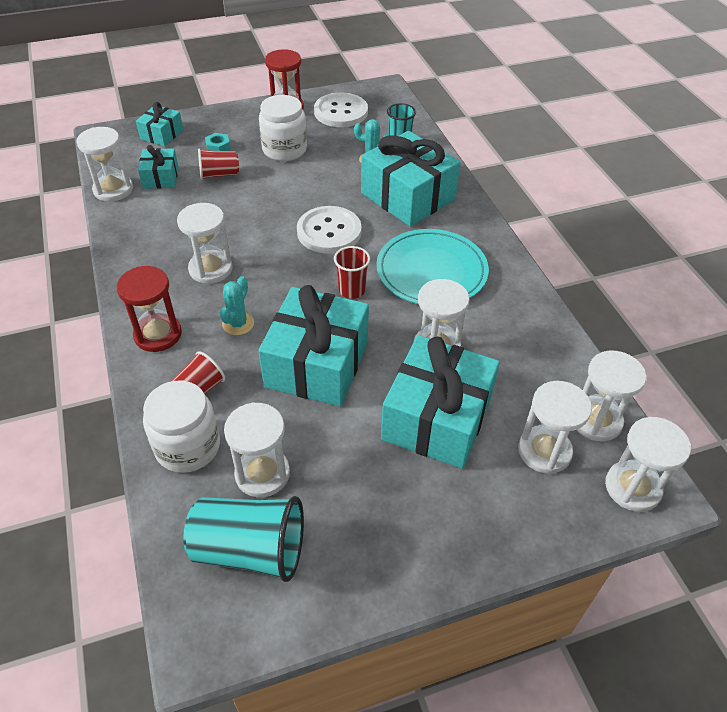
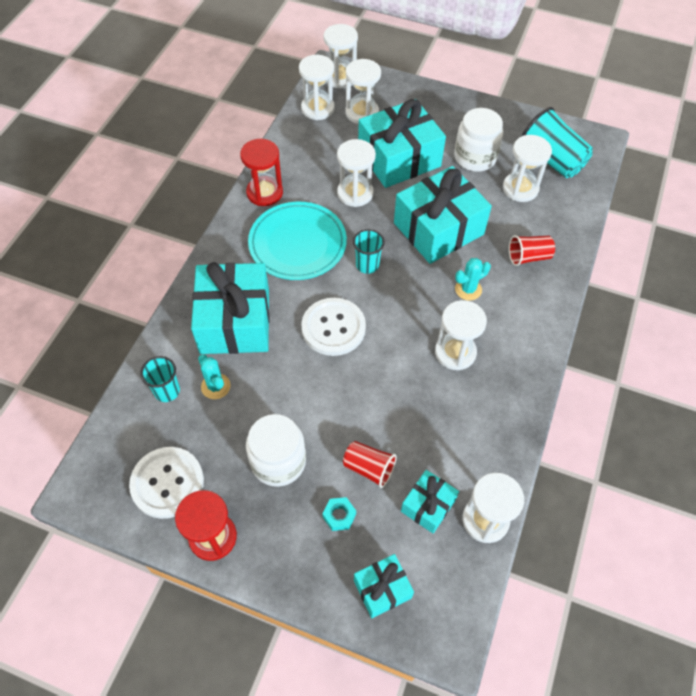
camera: 140 degrees left, 10 degrees up
(158, 334) = (531, 317): red hourglass -> red hourglass (264, 193)
(187, 446) = (554, 227): white jar -> white jar (475, 157)
(352, 290) = (367, 265): red cup -> turquoise cup

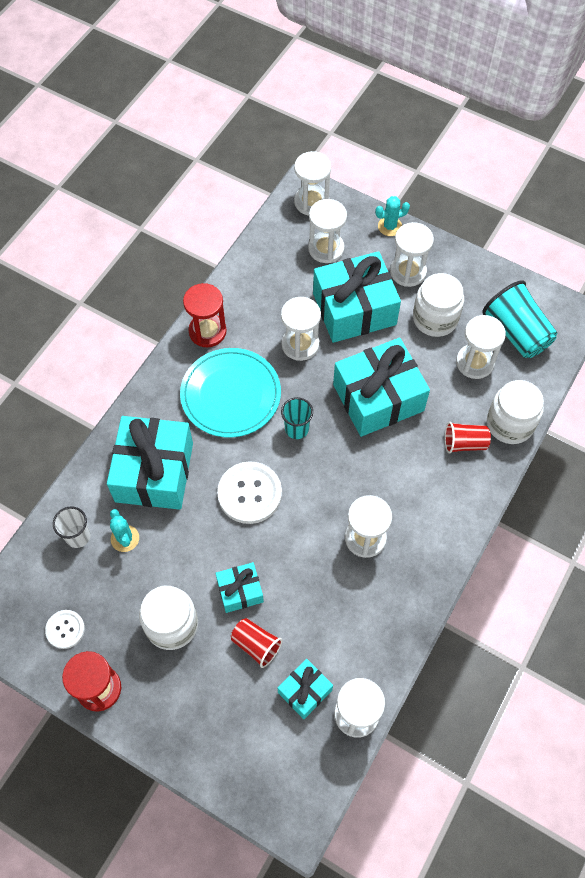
camera: 10 degrees right, 5 degrees up
(167, 391) = (78, 536): turquoise cup -> white cup
(167, 483) = (65, 629): white button -> white button, size x0.56
(317, 108) = (280, 237): white hourglass -> white hourglass (408, 272)
(339, 515) = (219, 687): turquoise nut -> none
(382, 589) = (245, 764): turquoise gift -> turquoise gift (240, 591)
(468, 289) = (393, 471): turquoise cactus -> turquoise cactus (390, 226)
(566, 235) = (510, 423): none -> white jar

